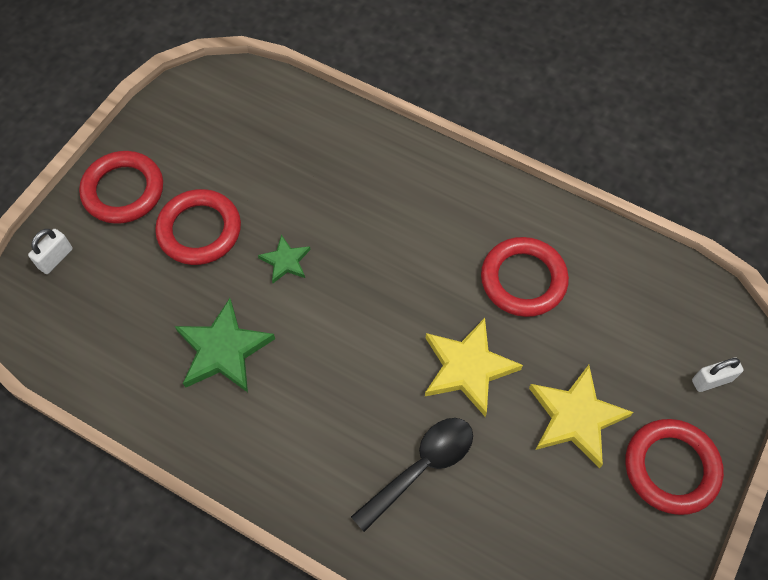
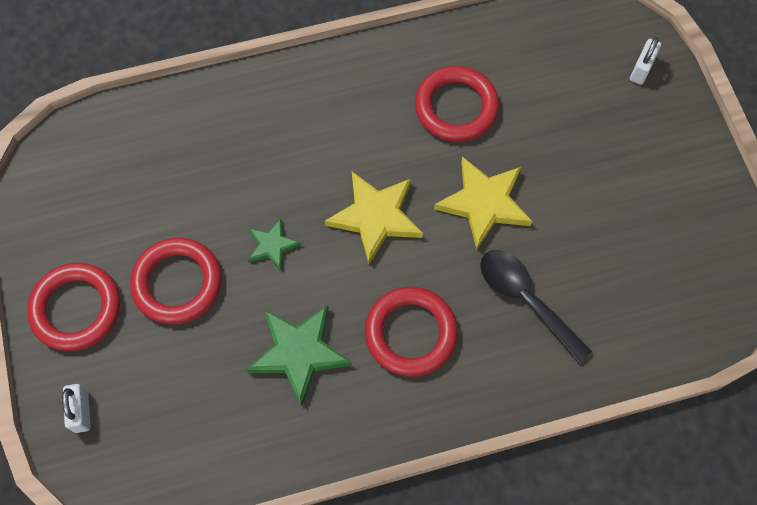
camera: 45 degrees left, 5 degrees up
(421, 468) = (526, 300): black spoon -> black spoon turned 45 degrees counterclockwise
(576, 417) = (586, 172): yellow star -> yellow star (376, 217)
(671, 468) = (674, 150): red ring -> red ring (411, 333)

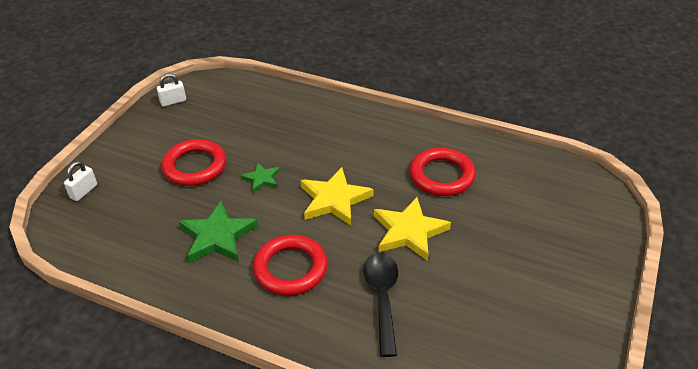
camera: 40 degrees right, 25 degrees down
(76, 309) = (136, 148): red ring -> none
(641, 69) = (595, 223): white padlock -> white padlock (173, 101)

